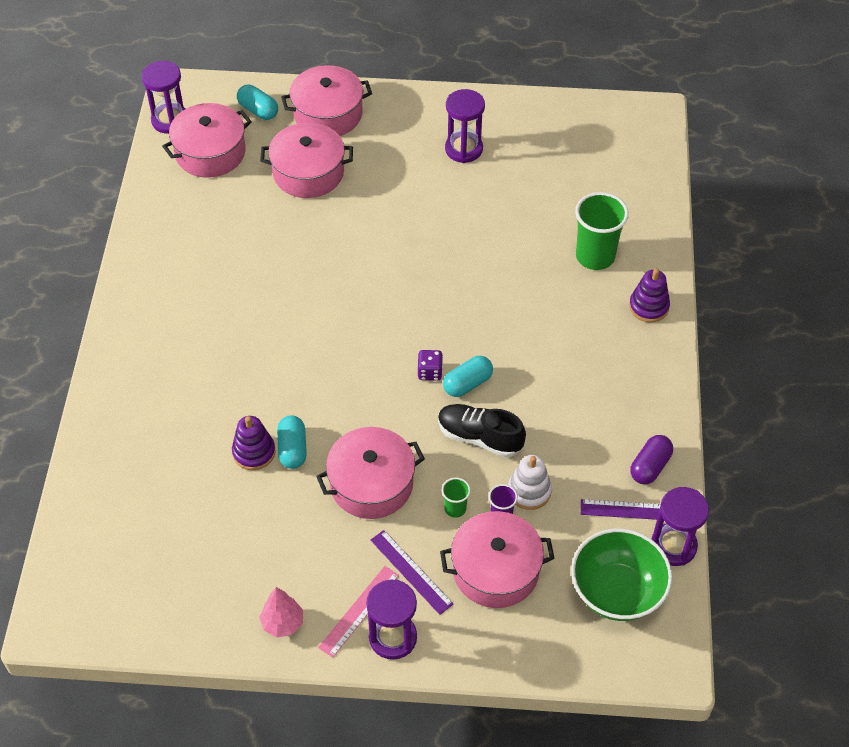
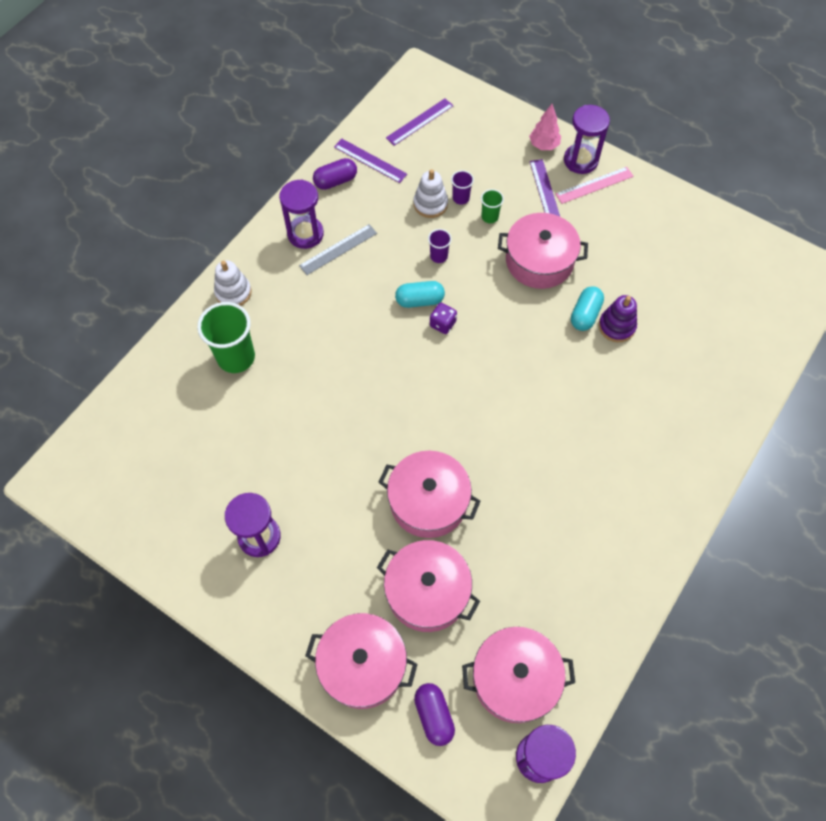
camera: 150 degrees left, 10 degrees up
(258, 110) = (434, 715): turquoise capsule -> purple capsule
(283, 623) = (650, 201): pink tree -> pink tree (543, 145)
(480, 437) = (438, 256): black shoe -> purple cup
(495, 570) = (488, 168): pink pot -> pink pot (428, 501)
(586, 394) = (338, 249): none -> grey ruler
(617, 592) = (420, 122): green bowl -> purple ruler
(648, 307) = (233, 292): purple stacking toy -> white stacking toy
(673, 546) = (362, 129): purple hourglass -> purple hourglass (305, 234)

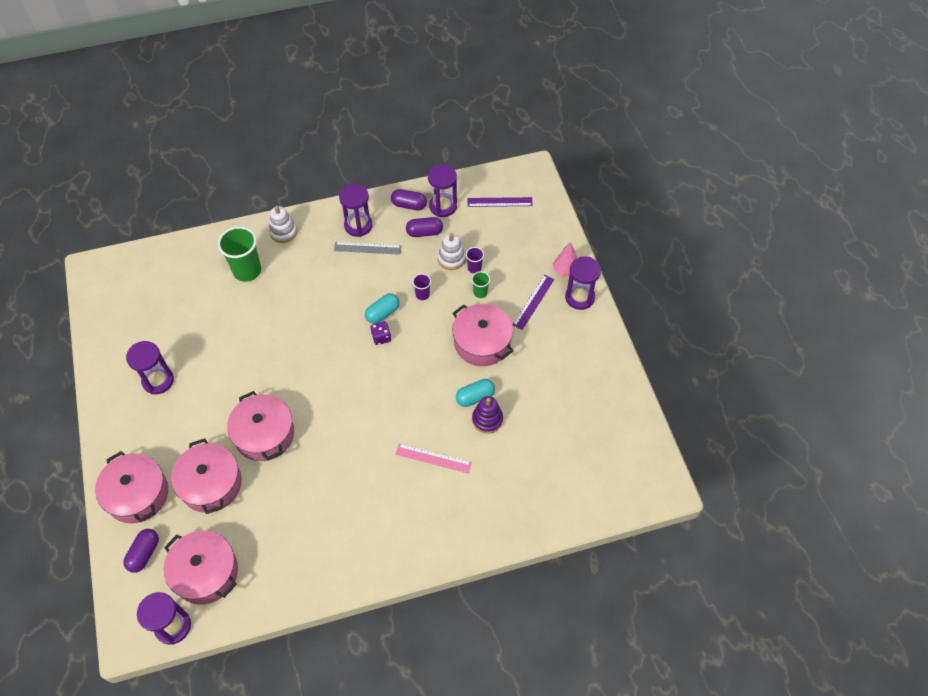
camera: 40 degrees right, 5 degrees down
(370, 160) = (443, 206): purple ruler -> purple hourglass
(378, 197) = (424, 232): none -> purple capsule
(419, 300) = (383, 313): turquoise capsule -> turquoise capsule turned 75 degrees counterclockwise
(594, 185) = (571, 320): pink ruler -> pink ruler (433, 458)

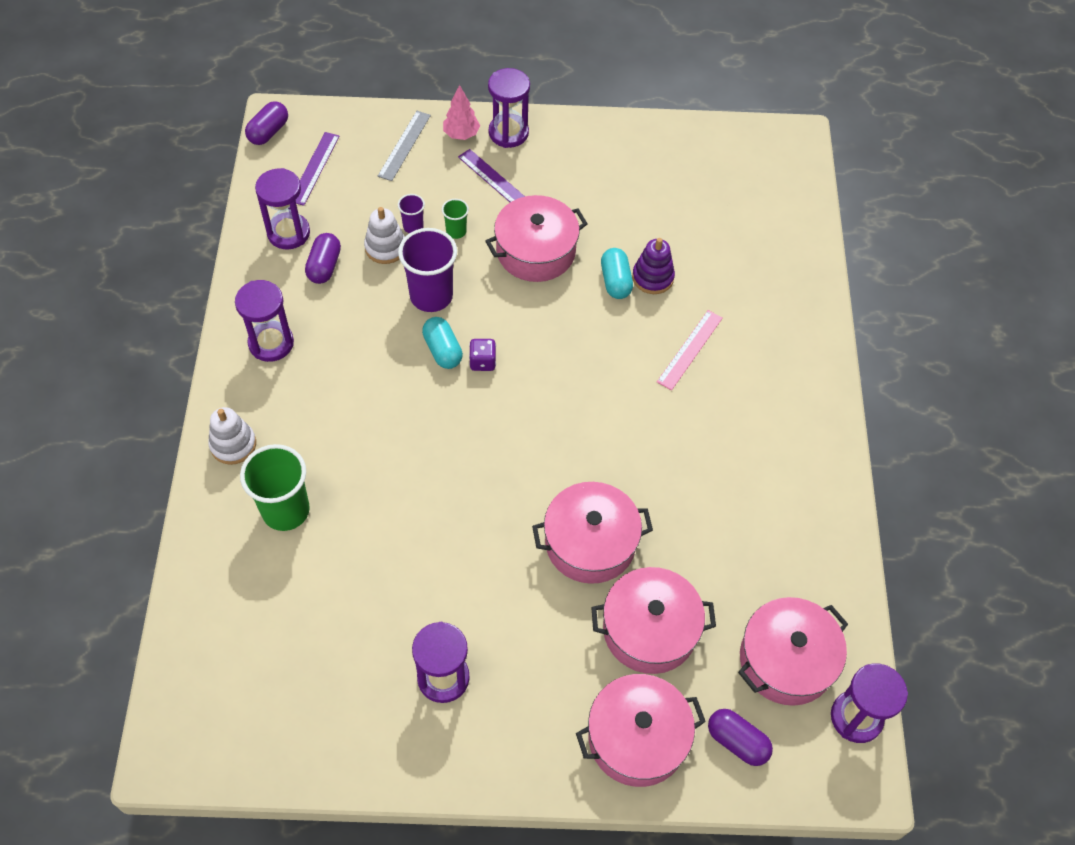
camera: 75 degrees left, 0 degrees up
(367, 248) = (319, 341): grey ruler -> grey ruler (404, 145)
(409, 205) = (265, 272): purple capsule -> purple capsule (268, 132)
(422, 294) = (431, 296): purple cup -> purple cup, size x2.04

